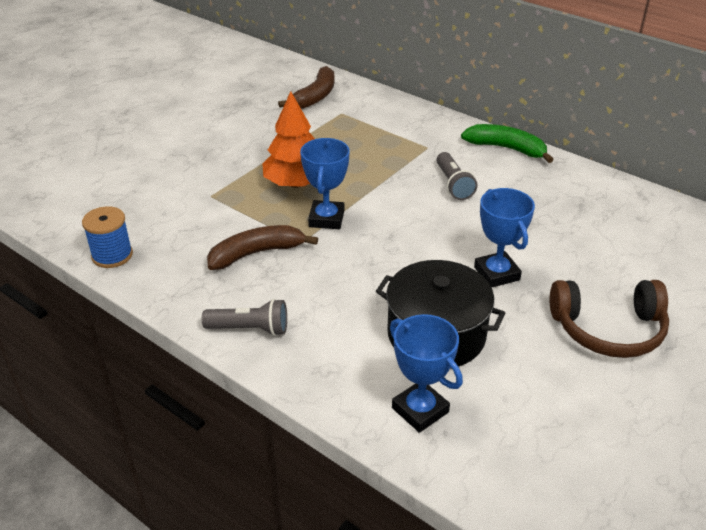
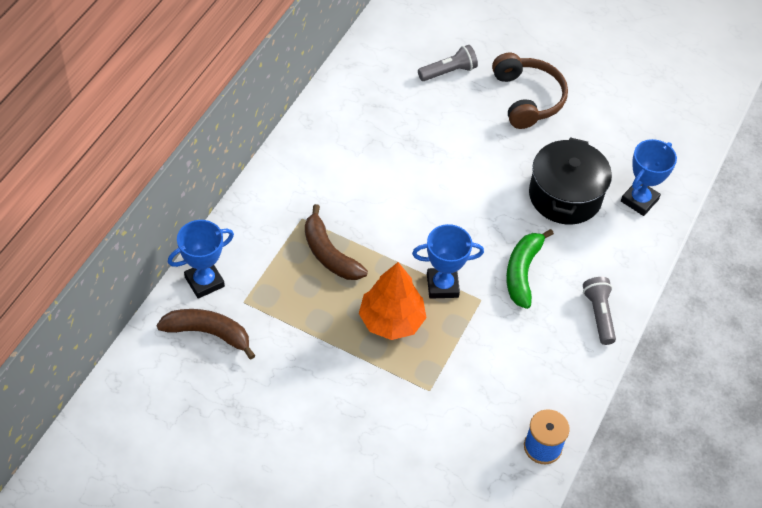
camera: 105 degrees left, 15 degrees up
(256, 253) = (506, 330): brown banana -> brown banana (329, 254)
(453, 185) = (365, 194): grey flashlight -> grey flashlight (448, 72)
(496, 273) = (484, 161): blue trophy -> blue trophy (204, 282)
(506, 148) = (292, 155): green banana -> green banana (522, 272)

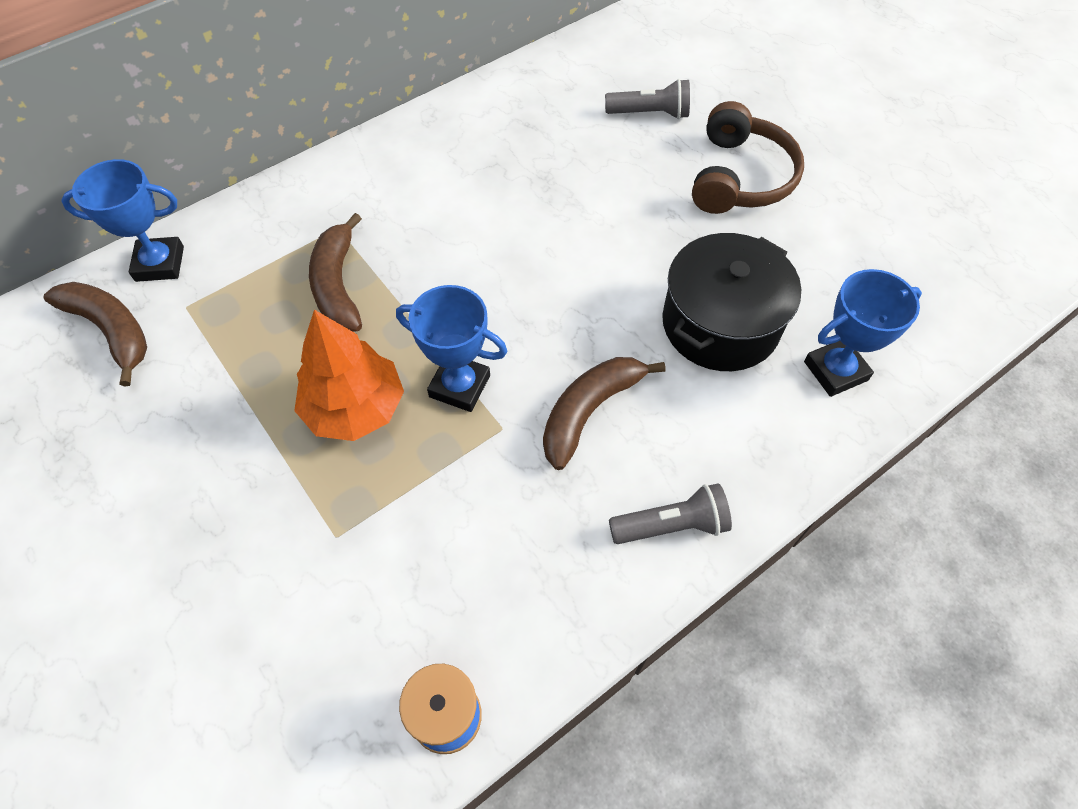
camera: 30 degrees right, 5 degrees up
(522, 272) = (589, 411): green banana -> brown banana
(599, 315) = (671, 525): grey flashlight -> grey flashlight turned 60 degrees clockwise

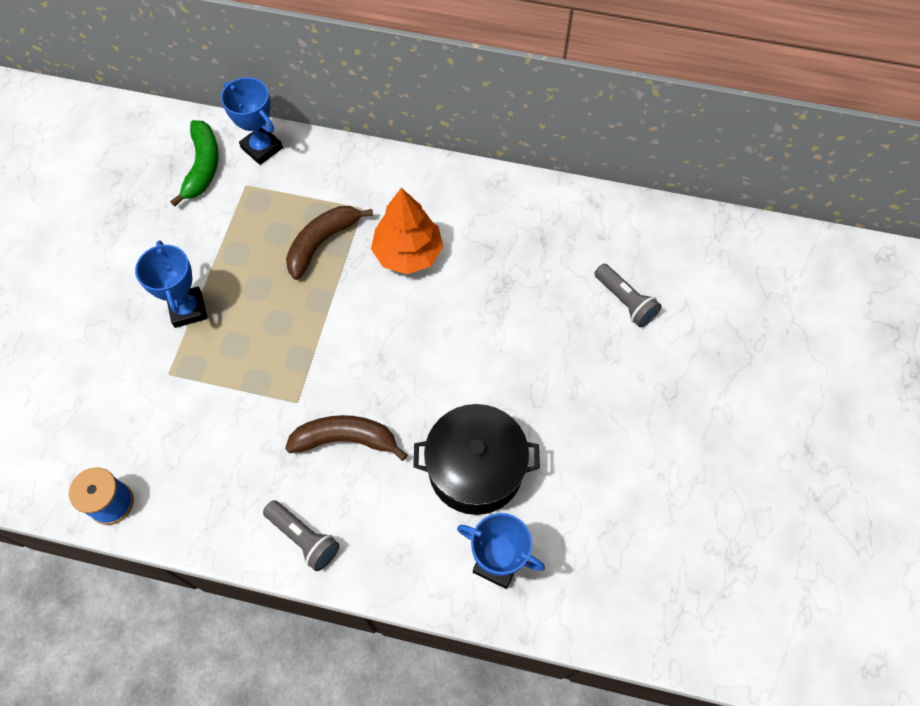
camera: 50 degrees right, 5 degrees up
(111, 331) = (202, 167): brown banana -> green banana
(355, 408) = (250, 318): orange tree -> orange tree (408, 253)
(459, 386) = (306, 359): blue trophy -> blue trophy (188, 309)
(740, 177) = (618, 397): brown headphones -> none

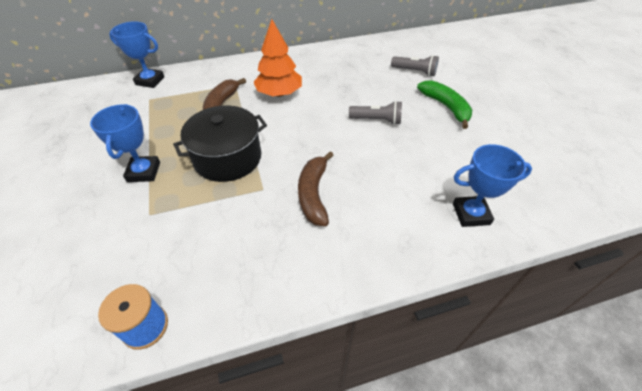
camera: 30 degrees left, 15 degrees down
(188, 309) = (144, 172): blue trophy -> blue trophy turned 45 degrees clockwise
(202, 167) = (112, 100): green banana -> green banana (446, 107)
(304, 538) = (330, 266): grey flashlight -> grey flashlight (377, 120)
(345, 439) = (314, 194): brown banana -> brown banana turned 60 degrees counterclockwise
(475, 469) = (409, 172): black pot -> black pot (227, 158)

